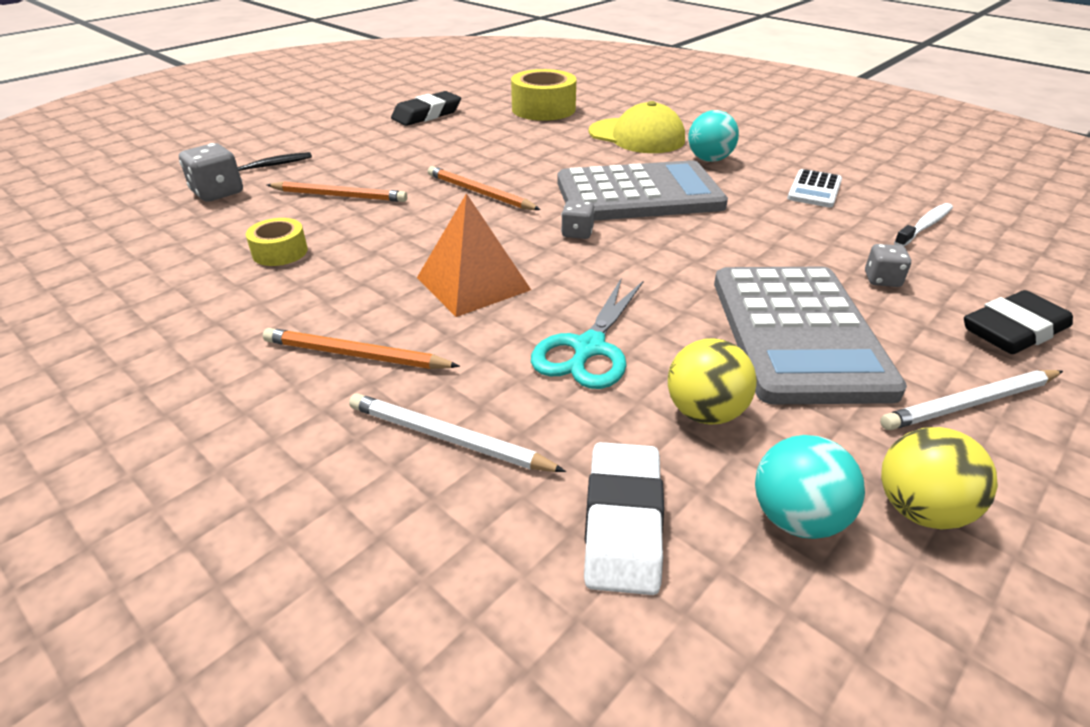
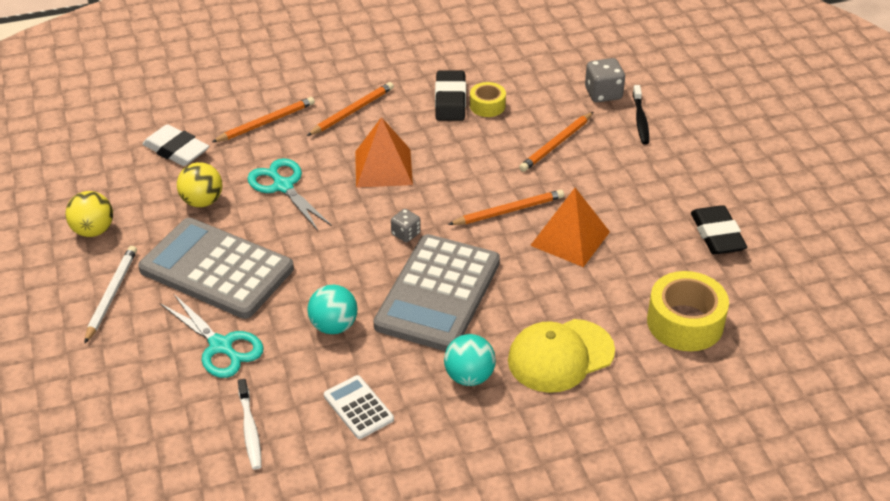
camera: 120 degrees right, 5 degrees up
(448, 439) = (266, 122): white pencil -> orange pencil
(491, 160) = (570, 238): none -> orange pyramid
(796, 518) = (128, 195): turquoise ball -> turquoise ball (334, 326)
(882, 280) = (221, 346): grey dice -> turquoise scissors
(1013, 330) = (126, 364): black eraser -> black eraser (450, 100)

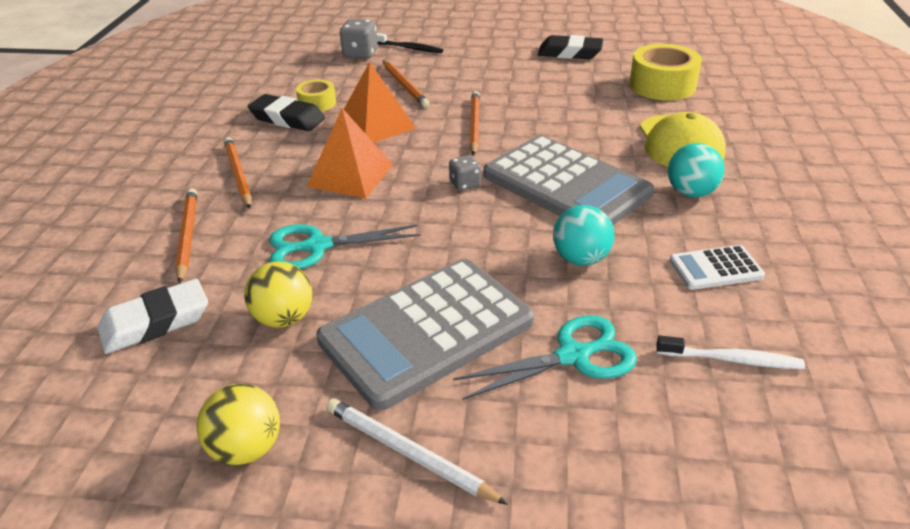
camera: 65 degrees left, 5 degrees down
(570, 238) = (533, 106): orange pyramid -> orange pyramid (376, 125)

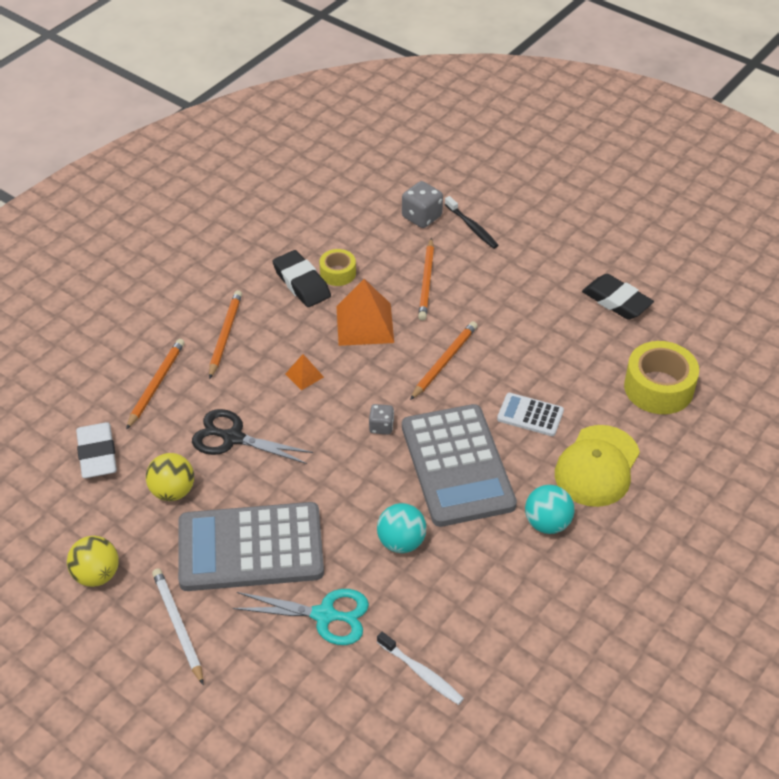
camera: 30 degrees right, 10 degrees up
(155, 322) = (97, 454): white eraser -> white eraser turned 75 degrees clockwise
(317, 246) = (233, 438): turquoise scissors -> black scissors
(350, 175) = (304, 375): orange pyramid -> orange pyramid, size x0.49
(715, 268) = (488, 601): white calculator -> white calculator (530, 415)

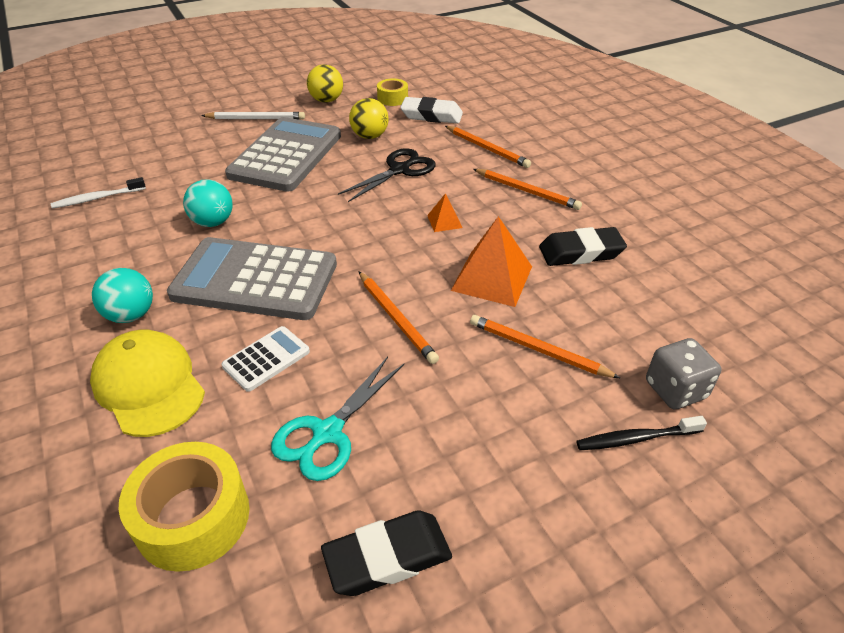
camera: 115 degrees right, 5 degrees down
(324, 615) = (195, 171): turquoise scissors -> turquoise scissors (327, 433)
(338, 273) = (586, 282): yellow tape -> yellow tape (392, 98)
(381, 427) = (344, 248): grey dice -> none

